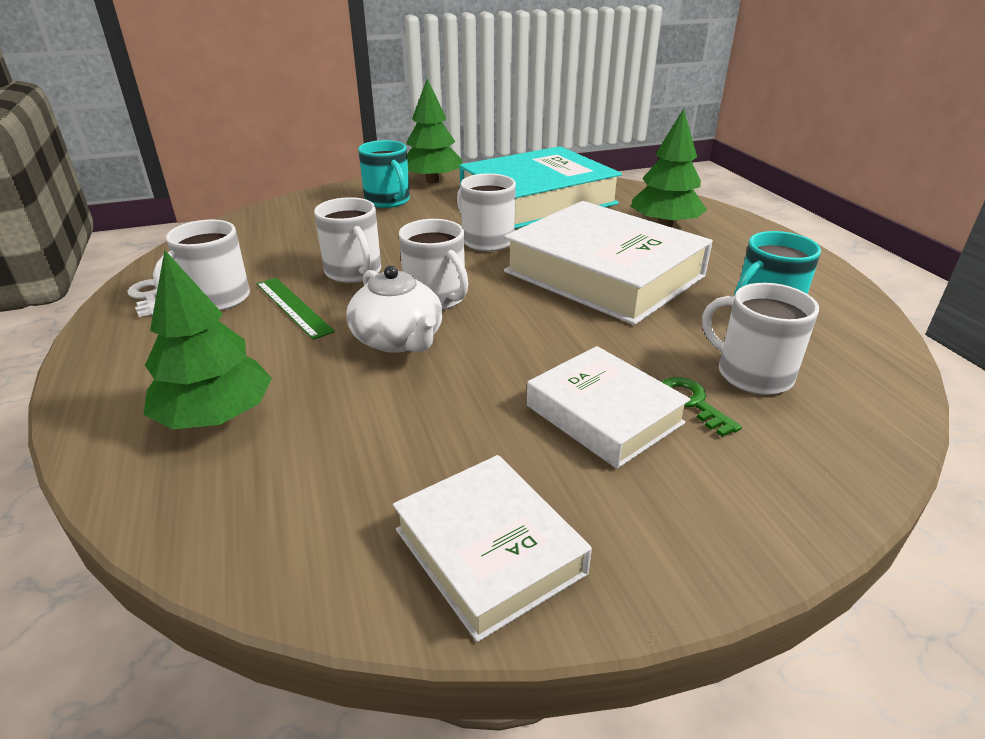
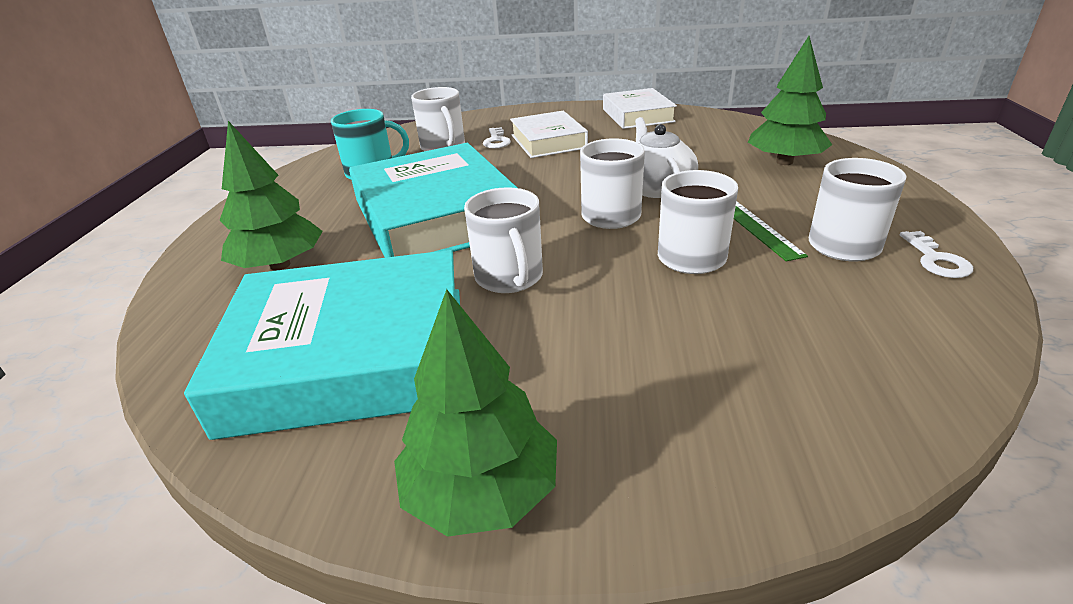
camera: 155 degrees left, 0 degrees up
(388, 201) = (613, 417): turquoise mug -> none
(604, 274) = (436, 216): white book -> turquoise book
(692, 403) = (496, 141): green key -> white key

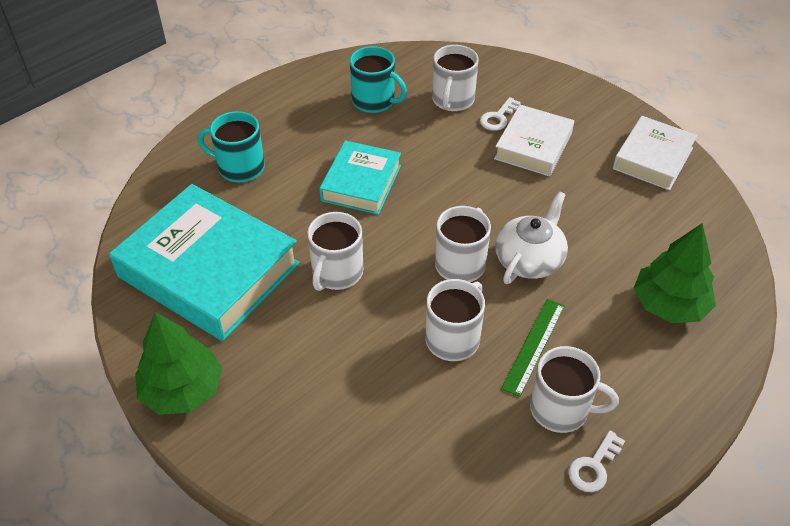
camera: 40 degrees right, 15 degrees up
(280, 265) = (240, 167): green tree -> turquoise mug
(436, 216) = (361, 183): turquoise book -> turquoise book, size x0.57

